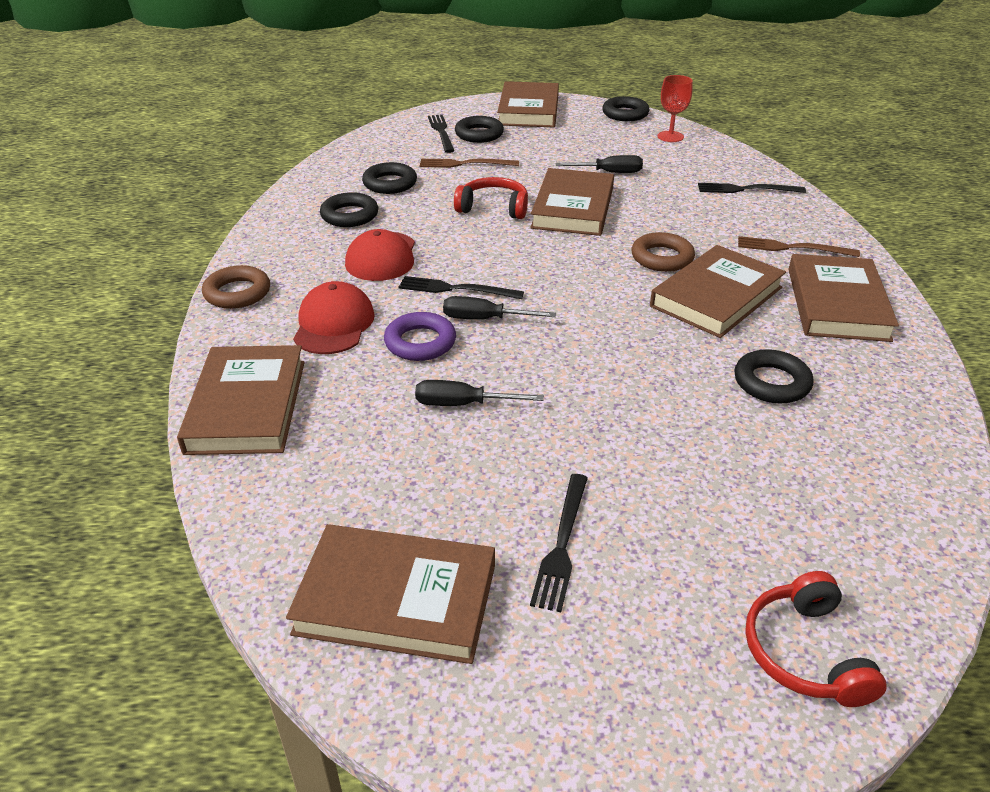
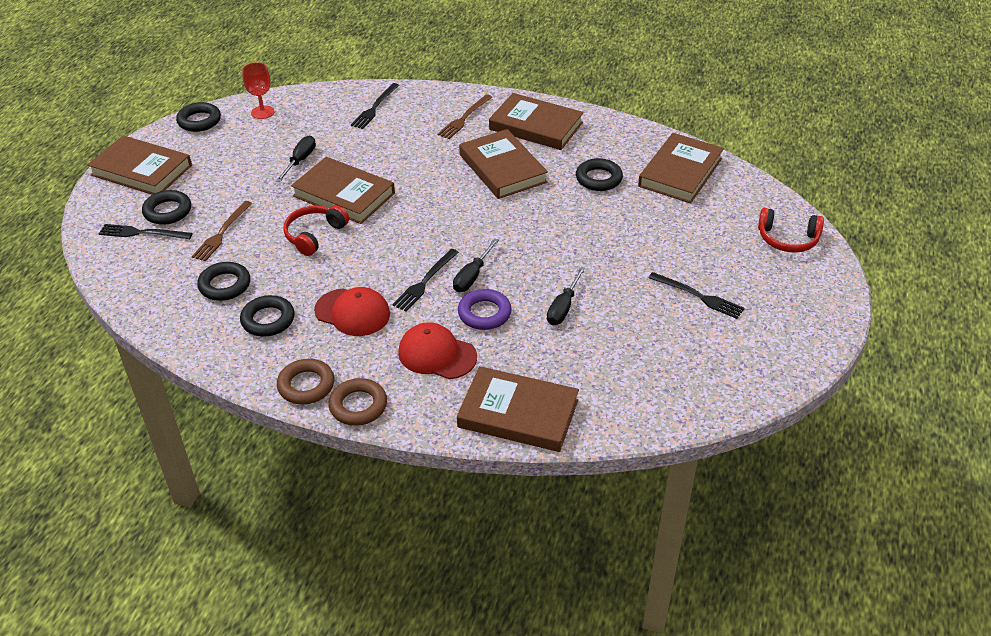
camera: 70 degrees left, 5 degrees up
(396, 599) = (718, 368): brown book -> brown book (680, 172)
(662, 258) = (442, 175): brown ring -> brown ring (306, 385)

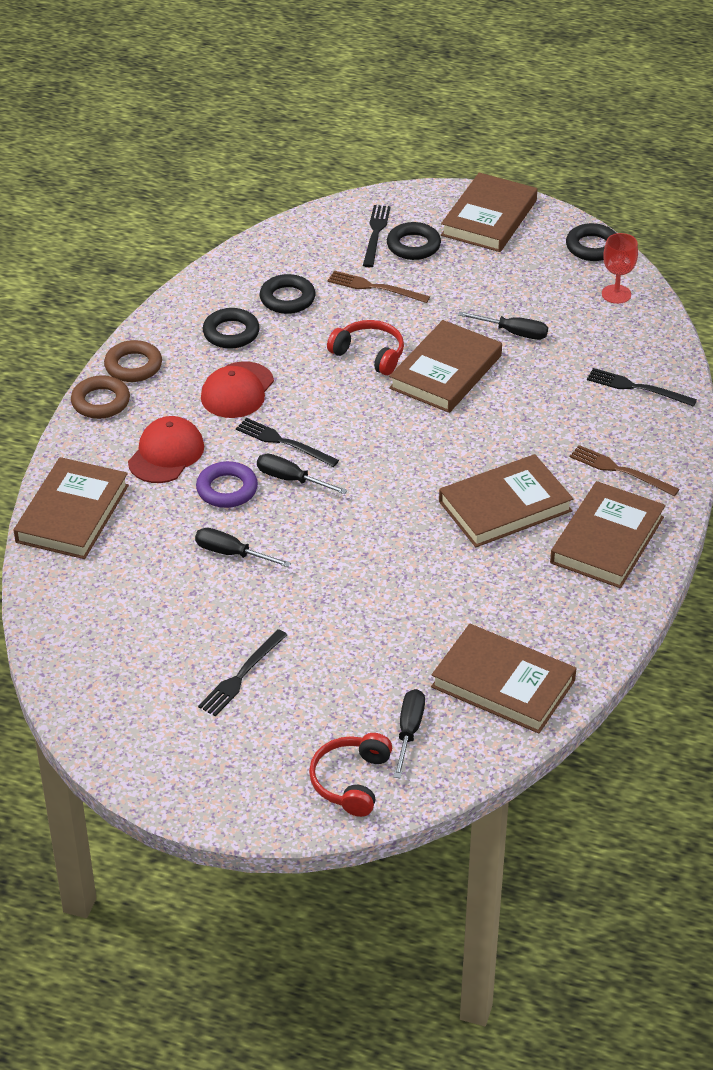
camera: 90 degrees right, 0 degrees up
(598, 179) = (485, 598): black ring -> none
(734, 213) = (409, 731): none -> black screwdriver

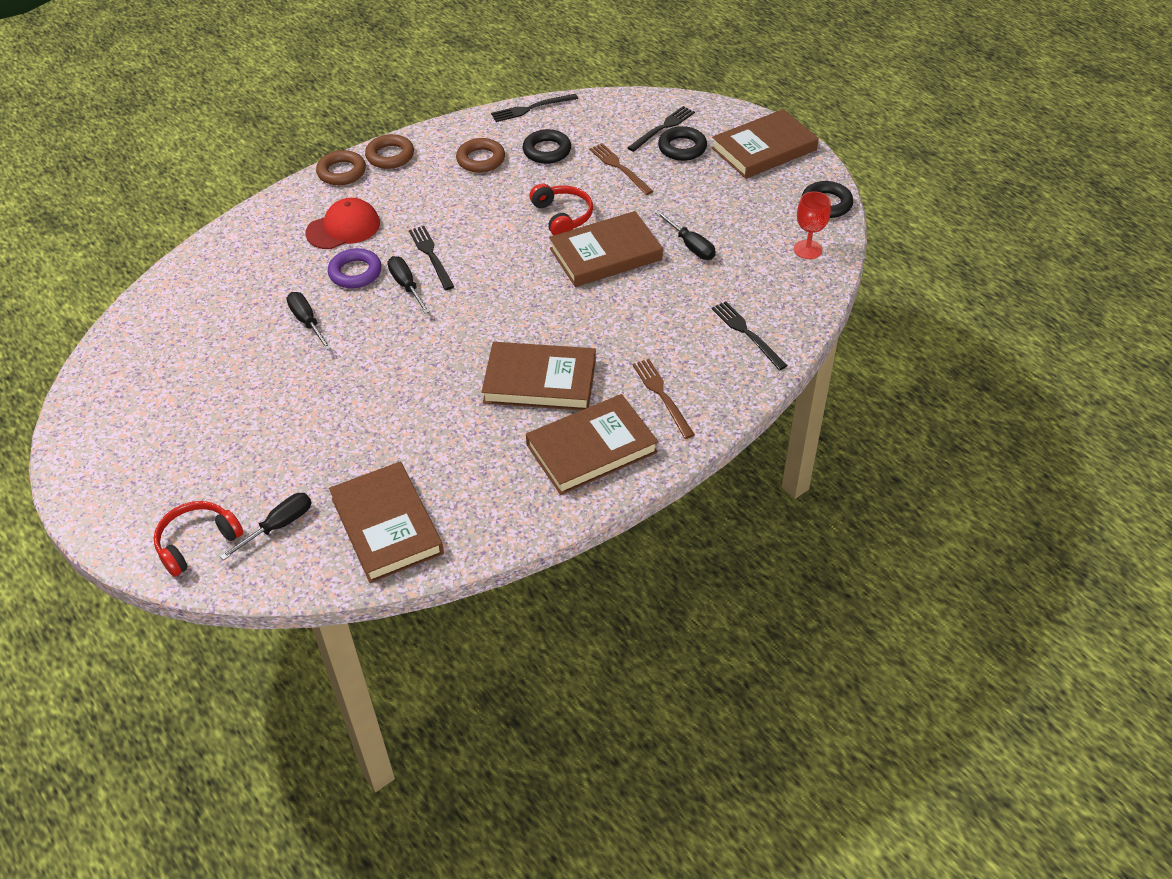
camera: 35 degrees right, 5 degrees up
(72, 513) = (238, 243): brown book -> none
(231, 333) = (481, 159): black ring -> brown ring
(237, 390) = (440, 203): red cap -> none
(241, 675) = (215, 417): black fork -> black fork (531, 108)

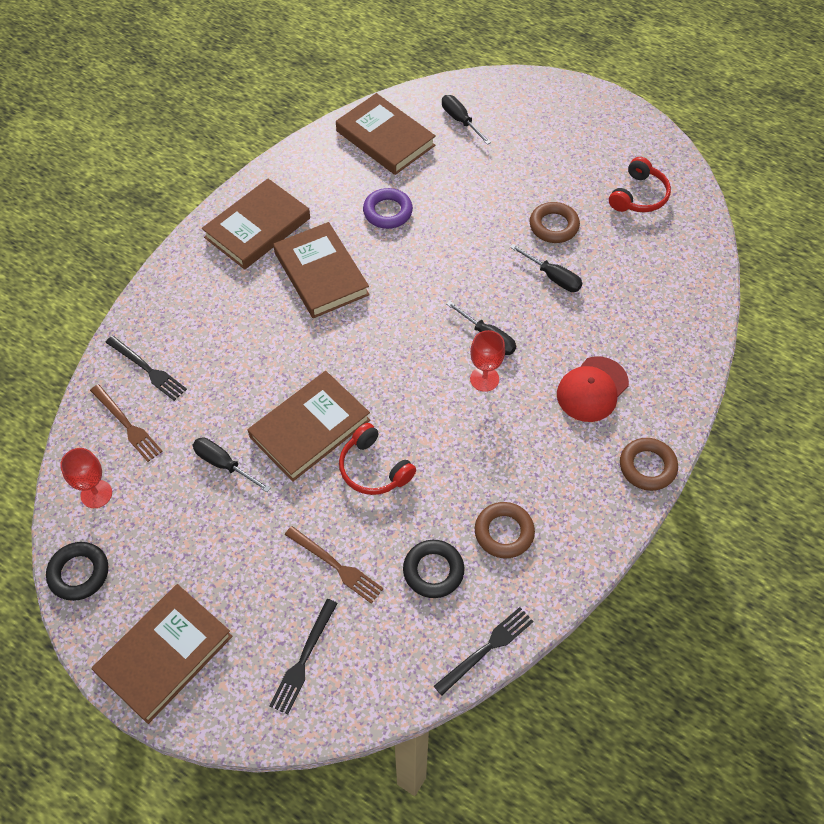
camera: 160 degrees right, 10 degrees up
(197, 542) = (508, 98): red headphones -> red headphones (639, 196)
(279, 526) = (460, 120): black screwdriver -> black screwdriver turned 120 degrees clockwise
(355, 272) = (545, 339): purple ring -> purple ring (387, 212)
(390, 156) = (610, 508): brown ring -> brown ring (553, 226)
(431, 255) = (484, 379): black fork -> red goblet
(540, 381) = (321, 274): brown book -> brown book turned 75 degrees clockwise
(662, 395) = (212, 287): brown fork -> brown fork (127, 425)
(682, 148) = (269, 626): black ring -> none

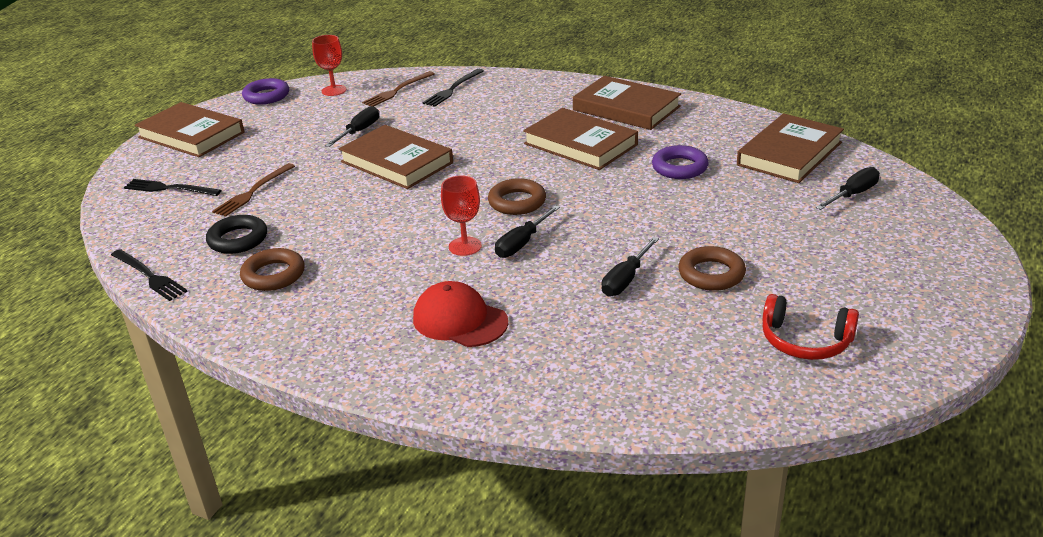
camera: 85 degrees right, 25 degrees down
(79, 573) = (266, 96): black ring -> purple ring
(321, 274) = (580, 144): brown book -> brown book turned 75 degrees clockwise
(373, 469) = (352, 197): red headphones -> none
(647, 467) = (349, 369): brown ring -> brown ring (517, 202)

